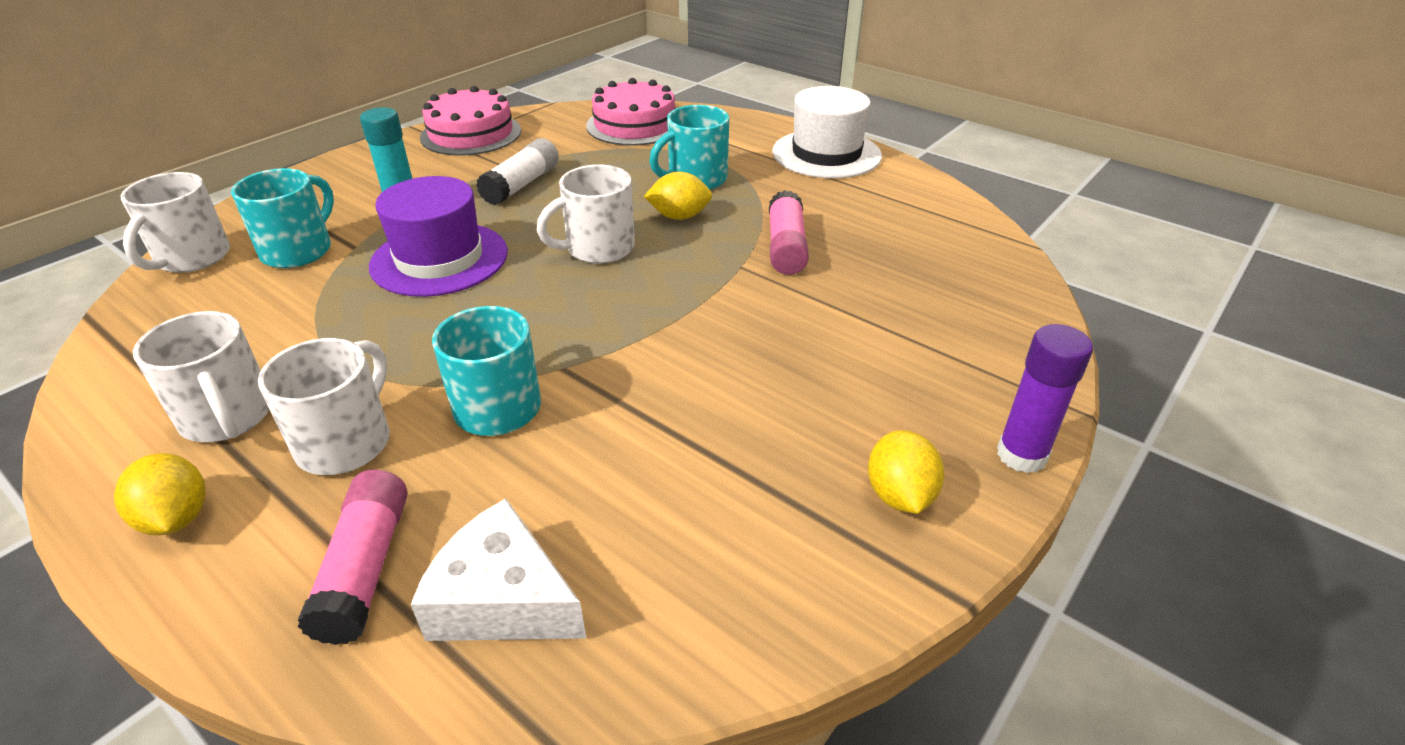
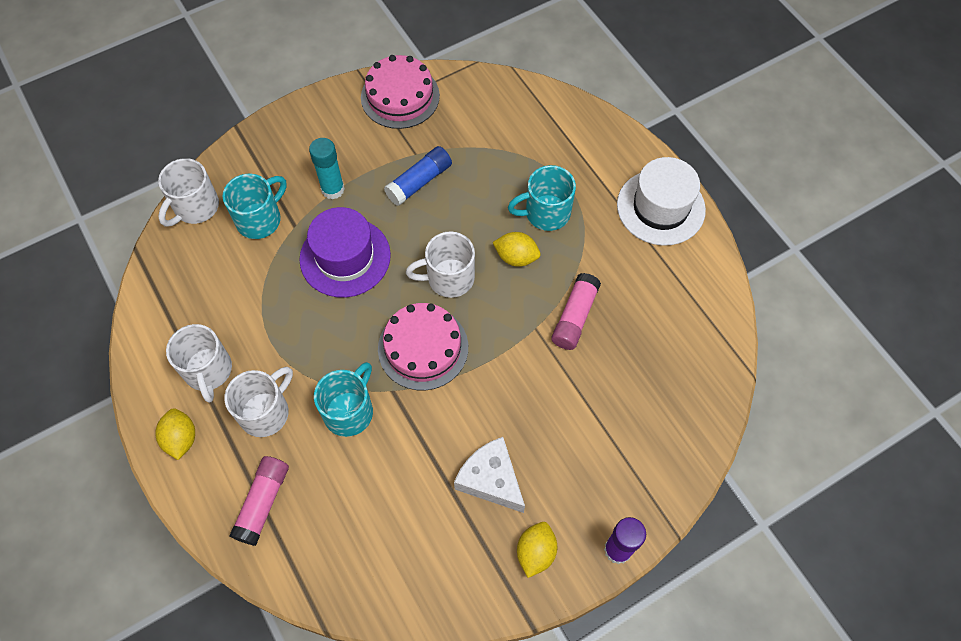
camera: 20 degrees right, 25 degrees up
(502, 599) = (320, 544): white cheese -> white cheese (491, 479)
(521, 185) = (419, 182): white glue stick -> blue glue stick
(634, 125) = (528, 118): pink cake -> pink cake (423, 348)

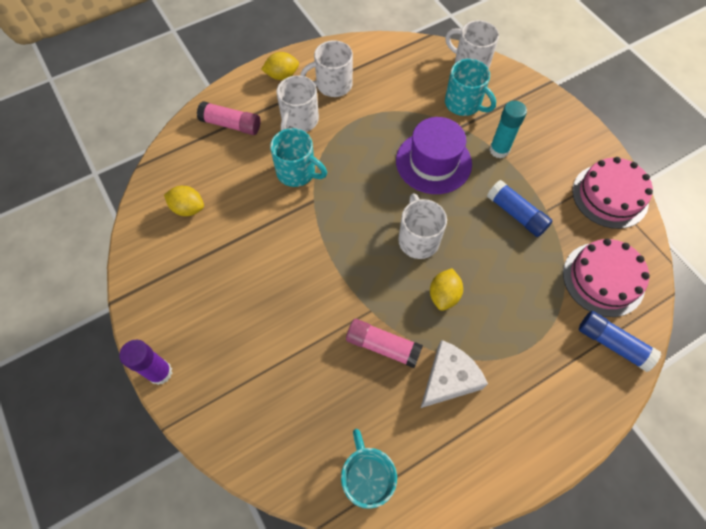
camera: 90 degrees right, 0 degrees up
(266, 412) = (299, 121): white mug -> white mug turned 75 degrees clockwise
(423, 348) = (351, 221): pink cake -> pink cake (603, 279)
(491, 479) = (232, 272): white cheese -> white cheese (448, 378)
(535, 552) = (168, 305): yellow lemon -> yellow lemon (188, 208)
(546, 213) = (496, 323): turquoise mug -> turquoise mug (366, 478)
(562, 121) = (612, 344): none -> blue glue stick
(660, 207) = (517, 443): white hat -> none

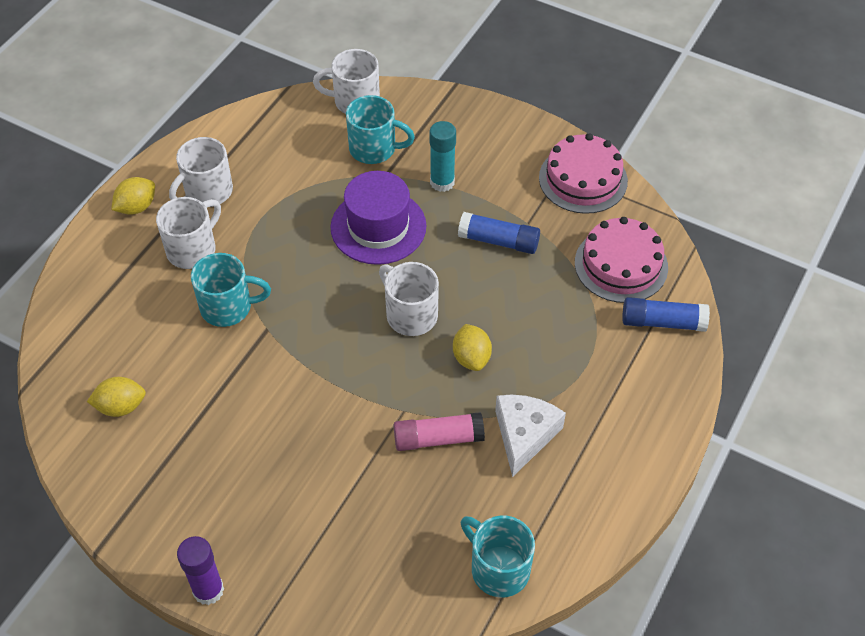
camera: 30 degrees left, 10 degrees down
(231, 125) = (110, 290): pink glue stick -> none
(299, 121) = (193, 249): white mug -> white mug turned 135 degrees counterclockwise

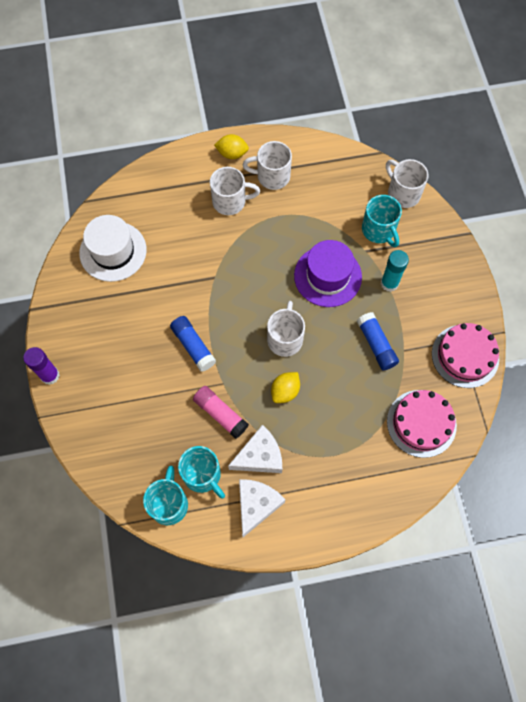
camera: 50 degrees right, 15 degrees up
(121, 407) = (113, 251): yellow lemon -> white hat
(228, 307) = (210, 248): turquoise mug -> turquoise mug (203, 475)
(578, 478) = (256, 505): none -> white cheese
(663, 322) = (401, 476): blue glue stick -> blue glue stick (193, 346)

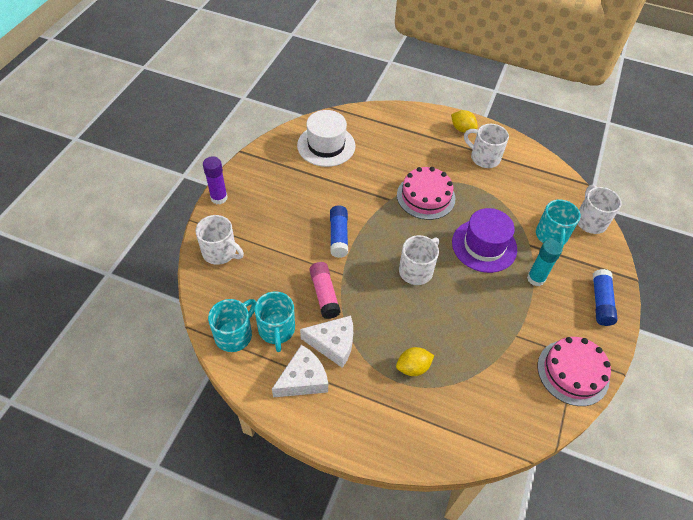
camera: 30 degrees right, 15 degrees down
(230, 201) = (438, 158): white mug -> white mug (220, 252)
(285, 391) = (389, 308): yellow lemon -> yellow lemon (413, 367)
(376, 344) = (493, 317): blue glue stick -> blue glue stick (600, 302)
(421, 423) = (495, 403): pink cake -> pink cake (426, 196)

